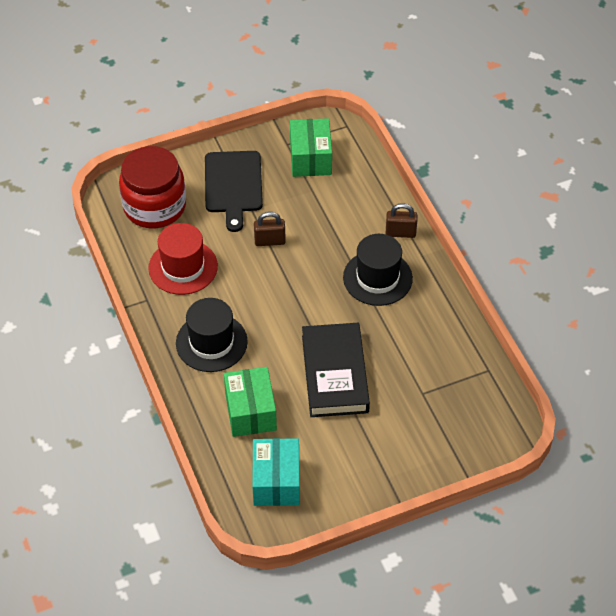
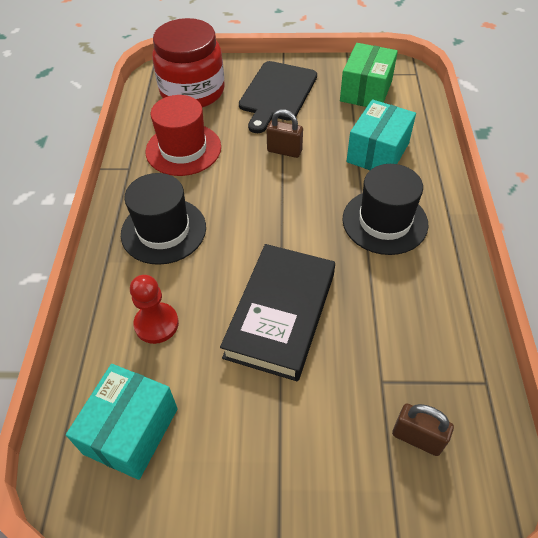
camera: 25 degrees right, 0 degrees up
(250, 411) = (156, 324): green box -> red pawn
(347, 218) = (378, 152): none -> turquoise box
(400, 233) = (432, 183): brown padlock -> brown padlock (417, 438)

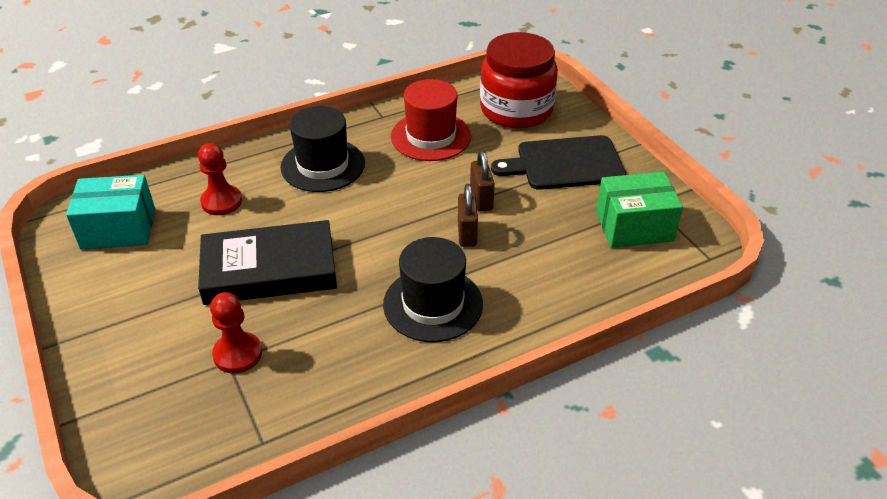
camera: 60 degrees right, 10 degrees down
(376, 371) = (238, 354): none -> red pawn
(378, 152) = (535, 267): turquoise box -> none
(417, 438) = (177, 404): brown padlock -> brown padlock (467, 234)

